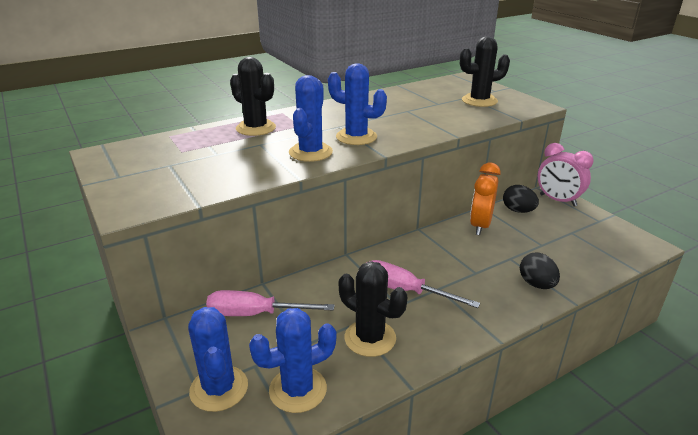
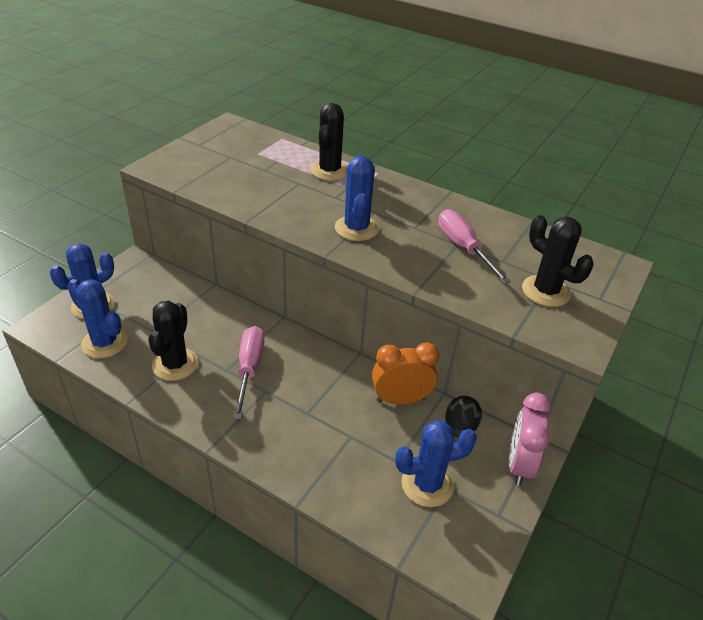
camera: 60 degrees right, 10 degrees up
(255, 314) = (176, 294): pink screwdriver -> pink screwdriver (463, 248)
(310, 152) = (301, 213): blue cactus -> blue cactus (427, 484)
(536, 284) = (314, 466): black egg -> none

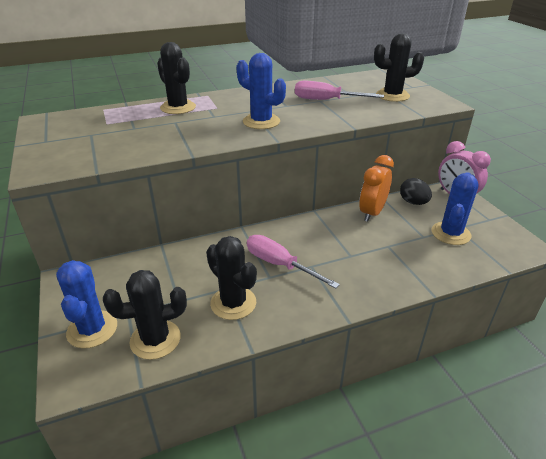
camera: 50 degrees left, 5 degrees down
(104, 343) = (155, 339): blue cactus -> black cactus

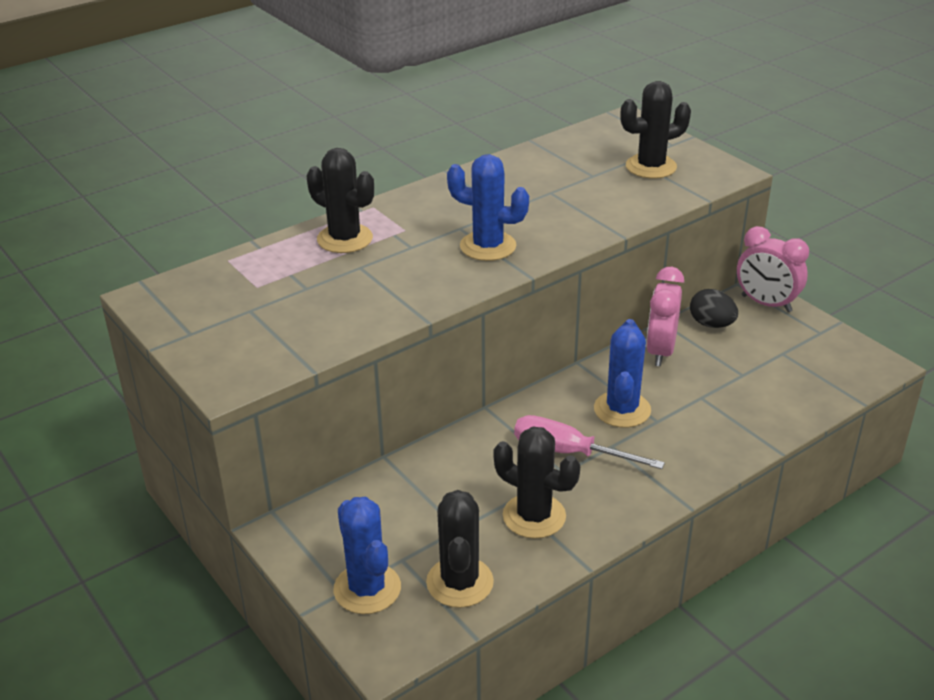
camera: 15 degrees left, 0 degrees up
(155, 339) = (460, 582): black cactus -> black cactus turned 60 degrees counterclockwise
(326, 100) = (560, 190): pink screwdriver -> none
(372, 213) = (660, 351): orange clock -> pink clock
(450, 233) = (776, 363): blue cactus -> blue cactus (622, 410)

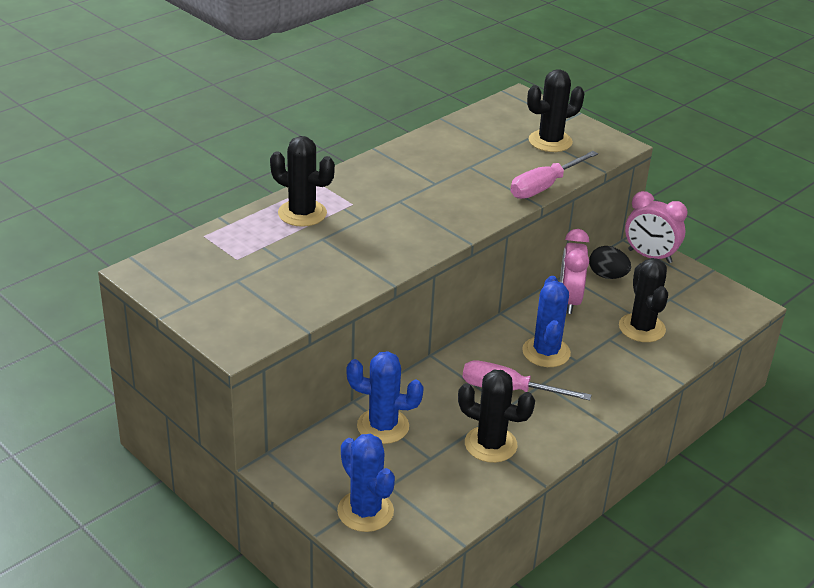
camera: 10 degrees left, 0 degrees up
(460, 582) = (441, 501): black cactus -> black cactus (642, 328)
(488, 246) = (428, 217): blue cactus -> blue cactus (383, 426)
(633, 216) = (544, 187): none -> pink screwdriver

